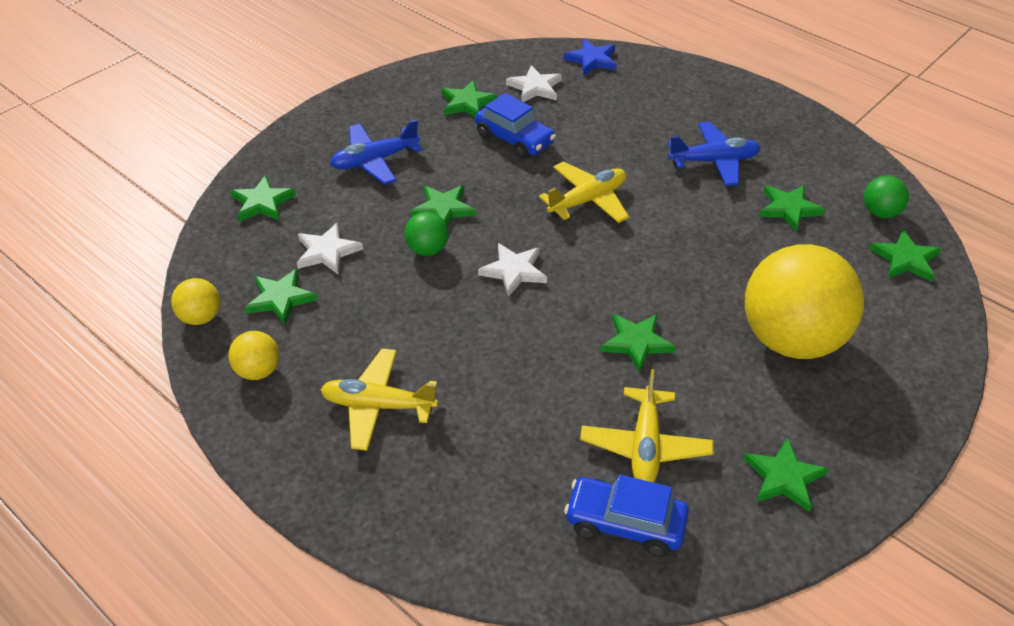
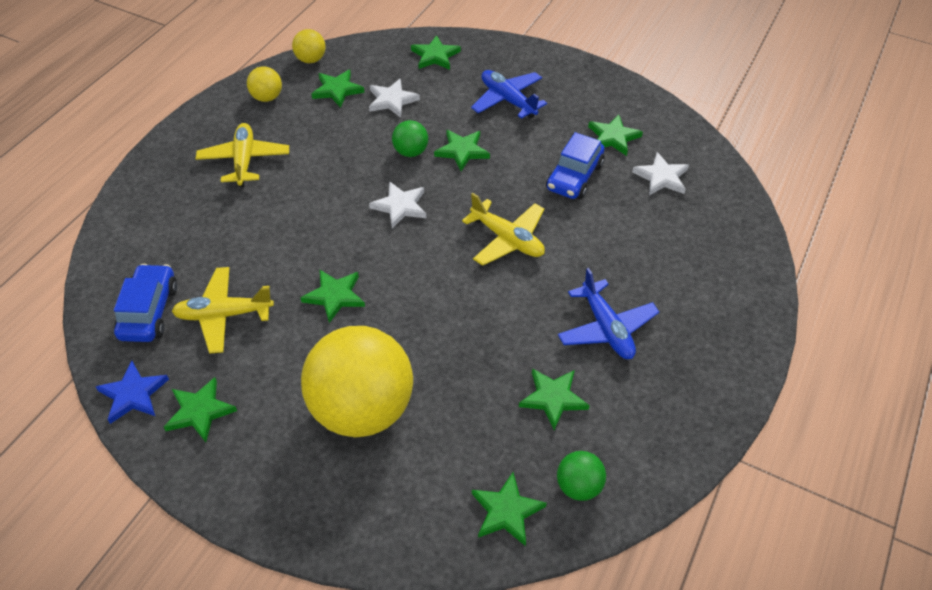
camera: 75 degrees right, 5 degrees up
(592, 60) = (732, 211): blue star -> blue star (133, 394)

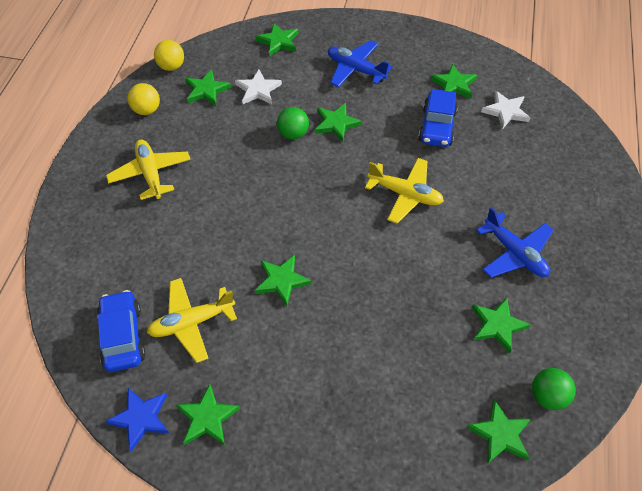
camera: 15 degrees left, 5 degrees up
(362, 409) = (346, 377): yellow ball -> none
(400, 206) = (304, 185): white star -> none

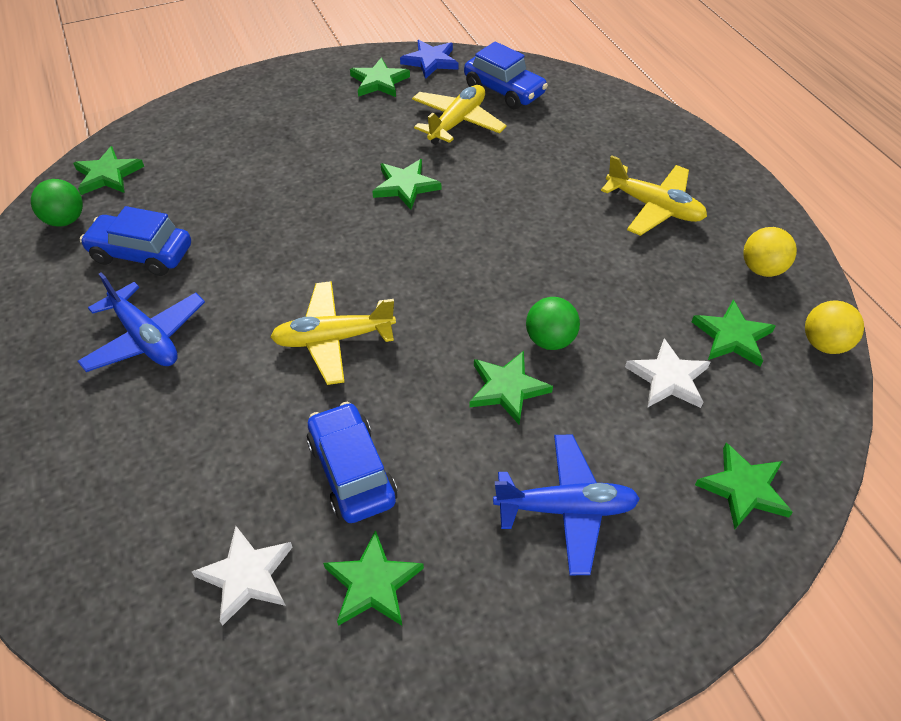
camera: 145 degrees right, 5 degrees down
(497, 325) = (141, 254): green star -> blue car
(515, 253) = (146, 338): blue plane -> blue plane turned 150 degrees counterclockwise

